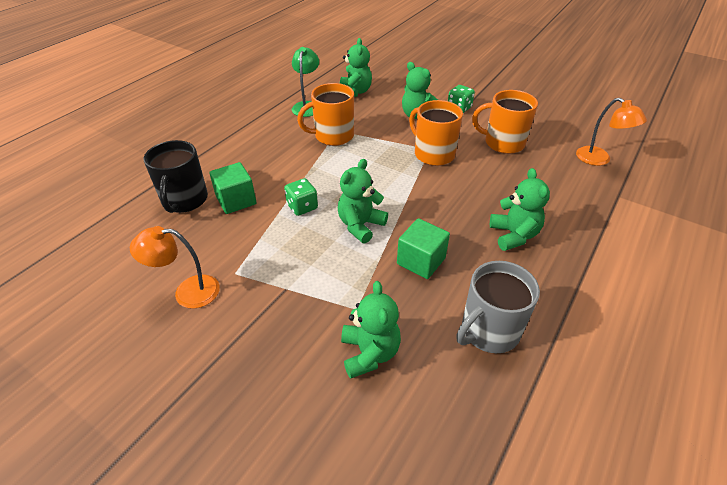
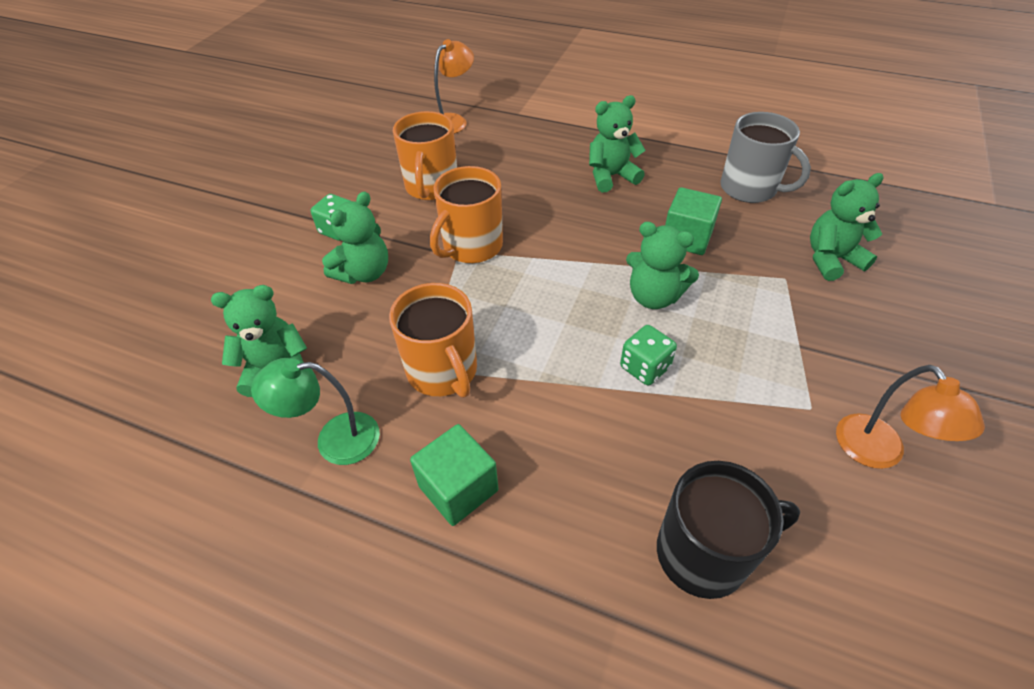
camera: 100 degrees left, 5 degrees up
(236, 200) = (668, 463): green cube -> green cube (458, 488)

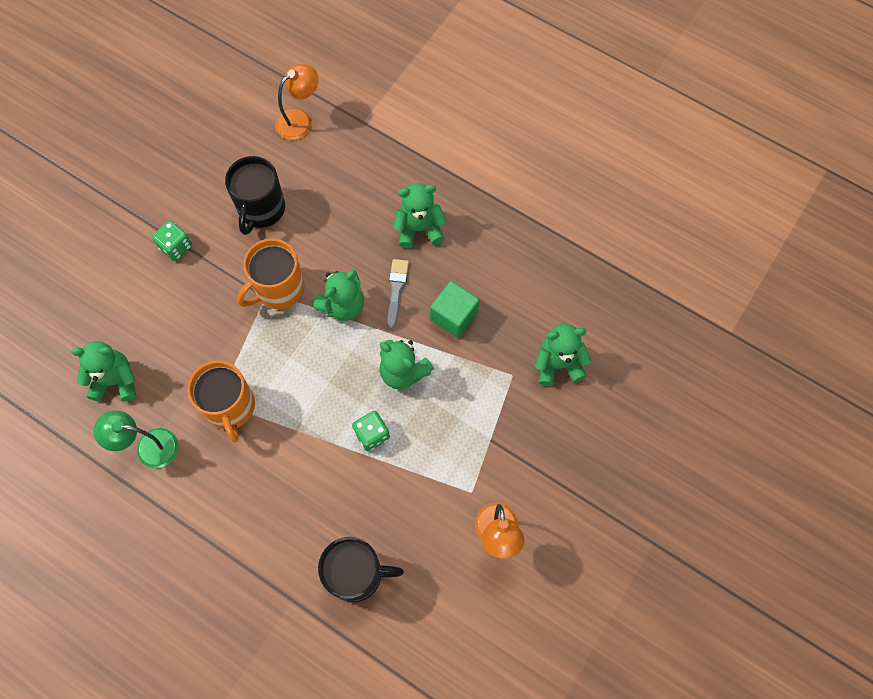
camera: 10 degrees right, 20 degrees up
(364, 273) = (189, 299): green teddy bear -> green teddy bear (343, 305)
(431, 187) = (261, 209): orange mug -> black mug
(458, 488) = (221, 500): green cube -> none
(609, 226) = (396, 290): none -> grey brush
(749, 188) = (532, 270): grey mug -> none

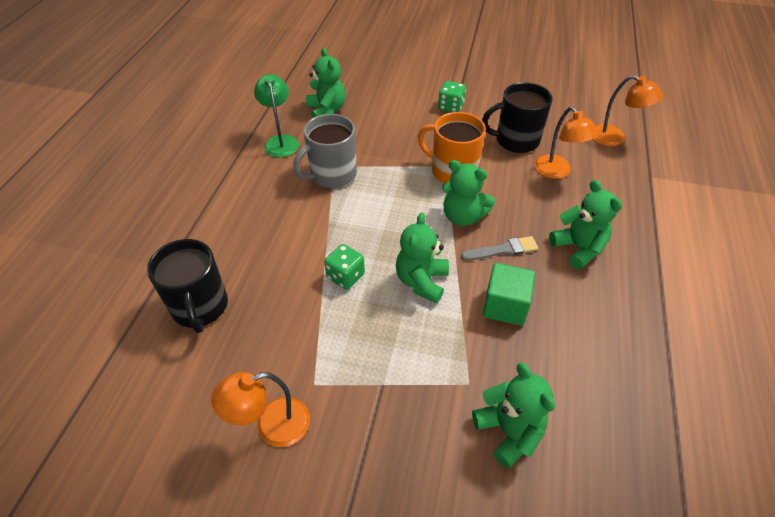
camera: 70 degrees right, 20 degrees down
(230, 407) = (332, 175): orange mug -> grey mug
(322, 196) = (557, 172): none -> orange lamp

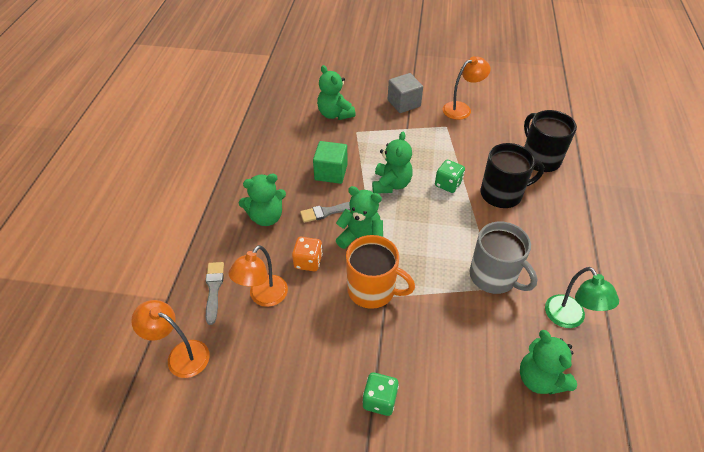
camera: 175 degrees right, 0 degrees up
(332, 175) = (494, 276): grey mug -> grey mug turned 90 degrees clockwise
(376, 452) = (404, 103): none -> grey cube
(516, 140) = (300, 341): black mug -> black mug (502, 194)
(519, 198) = (308, 261): none -> orange dice
(557, 172) = (263, 297): orange lamp -> orange lamp turned 120 degrees counterclockwise
(578, 248) = (266, 217): green teddy bear -> green teddy bear turned 75 degrees counterclockwise
(608, 181) = (214, 289): none -> grey brush

